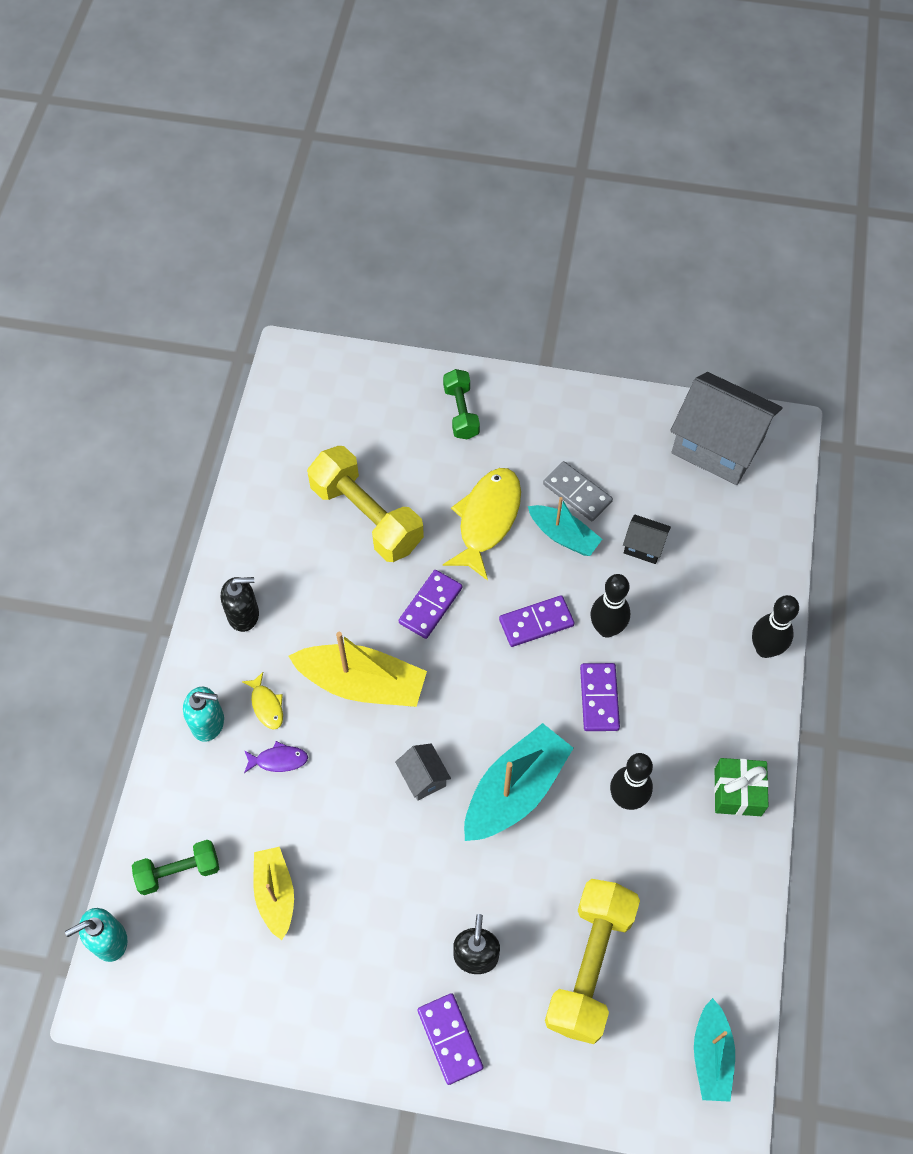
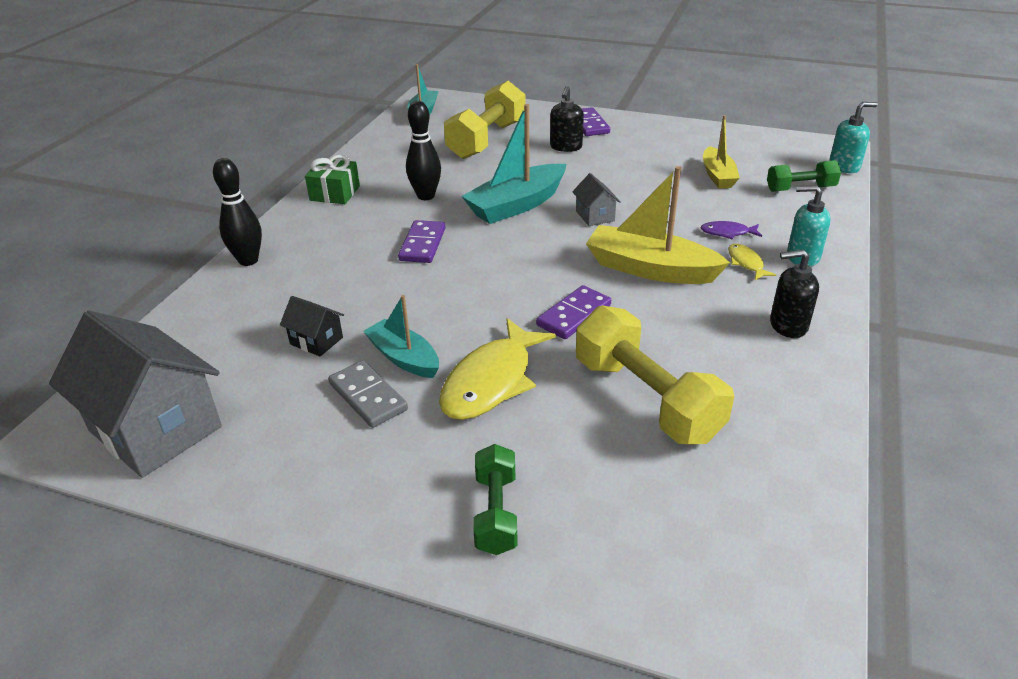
camera: 170 degrees left, 25 degrees down
(536, 623) = (463, 294): purple domino -> none
(606, 629) = (392, 284): black bowling pin -> none

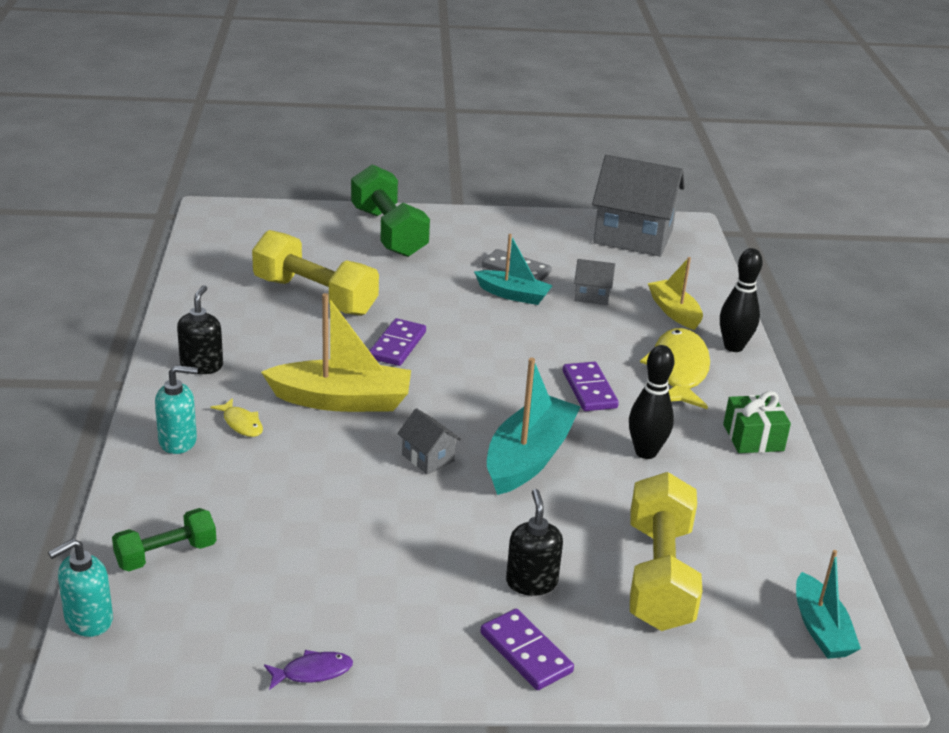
camera: 155 degrees right, 5 degrees down
(316, 341) = (592, 296): black house -> grey house
(491, 381) = (435, 290): yellow fish -> yellow fish (679, 370)
(496, 512) = (388, 232): green dumbbell -> green dumbbell, size x1.77
(717, 176) = (286, 560): yellow boat -> yellow boat (674, 312)
(727, 233) = (264, 460): purple fish -> purple fish (313, 672)
(788, 325) = (202, 365): black soap dispenser -> black soap dispenser turned 60 degrees counterclockwise

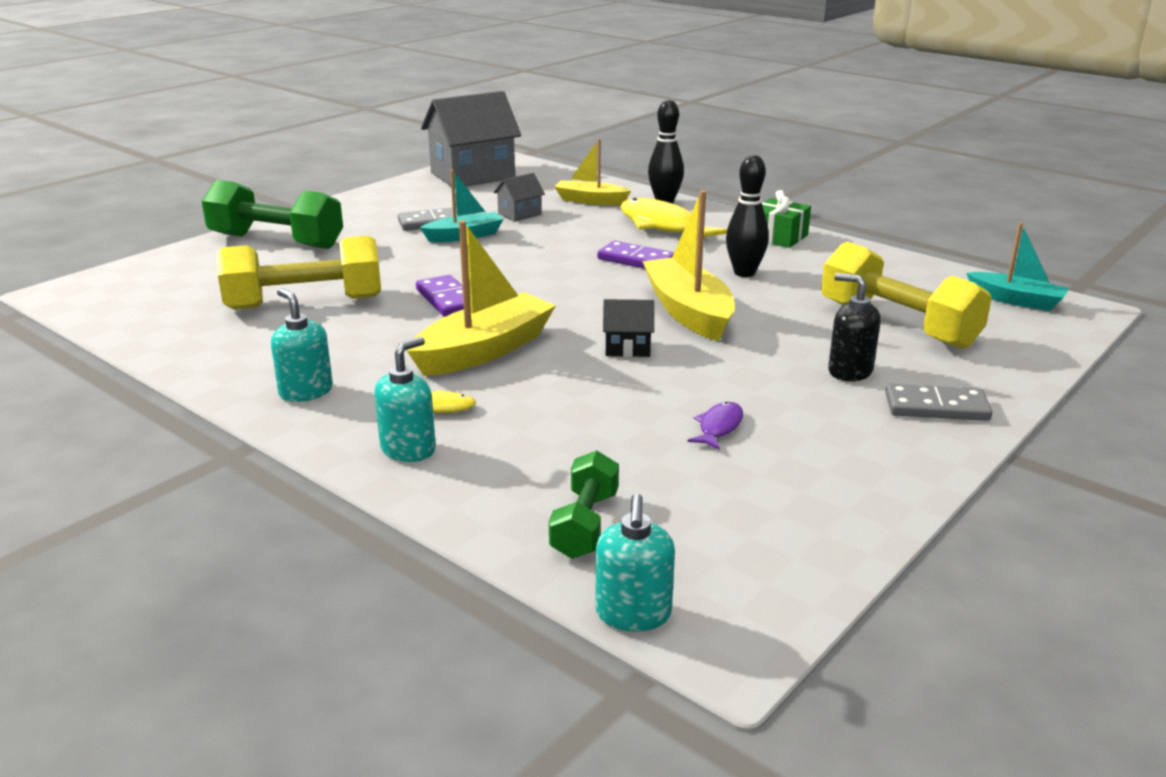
camera: 45 degrees left, 5 degrees down
(202, 365) = (306, 392): black soap dispenser -> turquoise soap dispenser
(313, 672) = (862, 511): purple fish -> purple fish (719, 427)
(428, 458) = (627, 348): grey house -> black house
(526, 652) = (936, 407): purple domino -> grey domino
(528, 458) = (688, 312): turquoise boat -> yellow boat

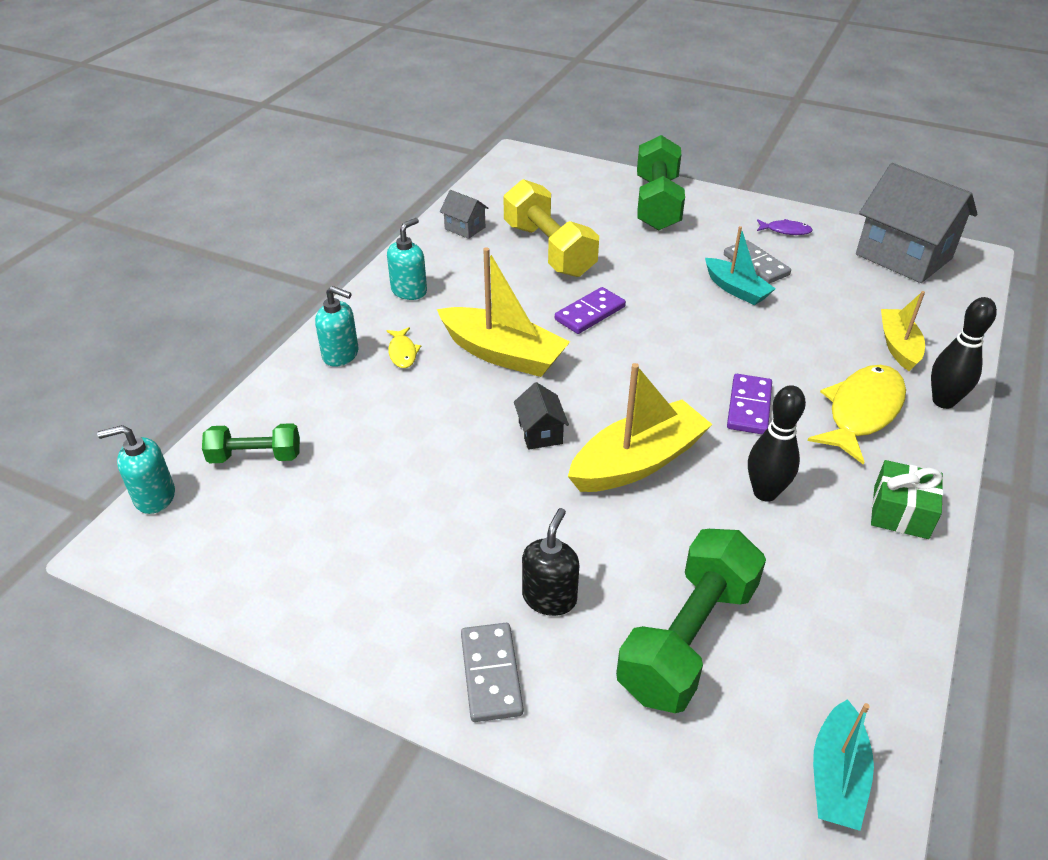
camera: 75 degrees right, 15 degrees up
(519, 214) = (817, 308): grey house -> grey house (465, 228)
(719, 427) = (409, 510): purple fish -> purple fish (785, 231)
(897, 325) = (687, 638): yellow dumbbell -> green dumbbell

